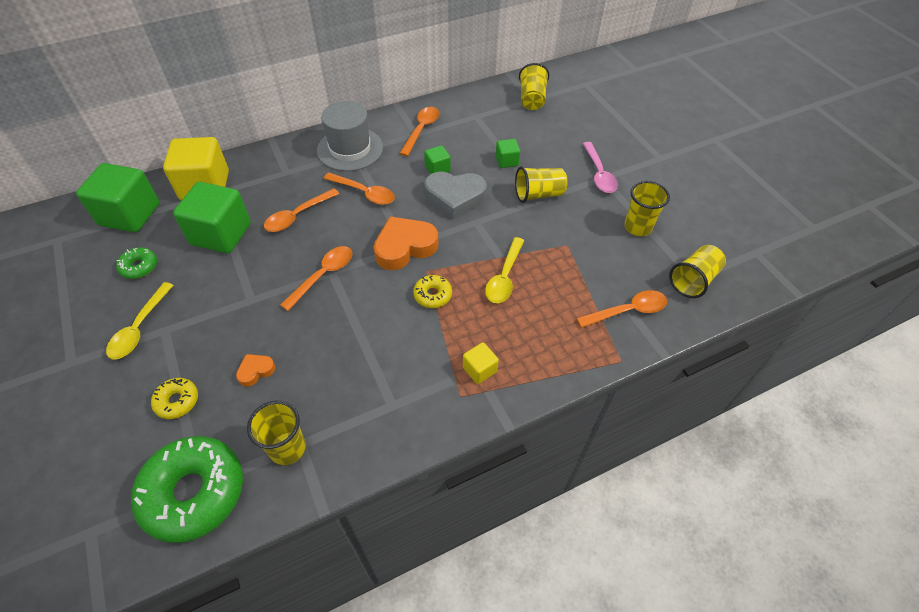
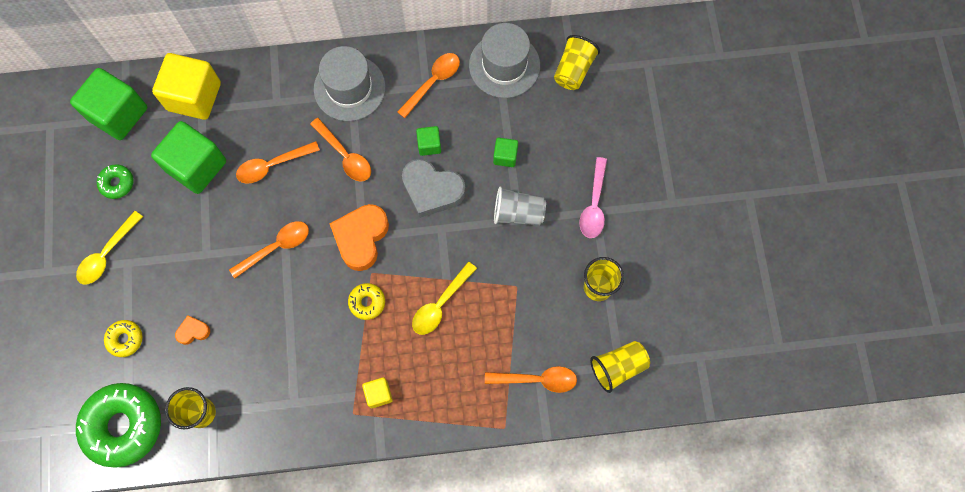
camera: 20 degrees right, 20 degrees up
(405, 247) = (361, 238): orange heart -> orange heart turned 60 degrees counterclockwise
(475, 108) = (504, 65): none -> grey hat
(538, 194) = (518, 213): yellow cup -> grey cup

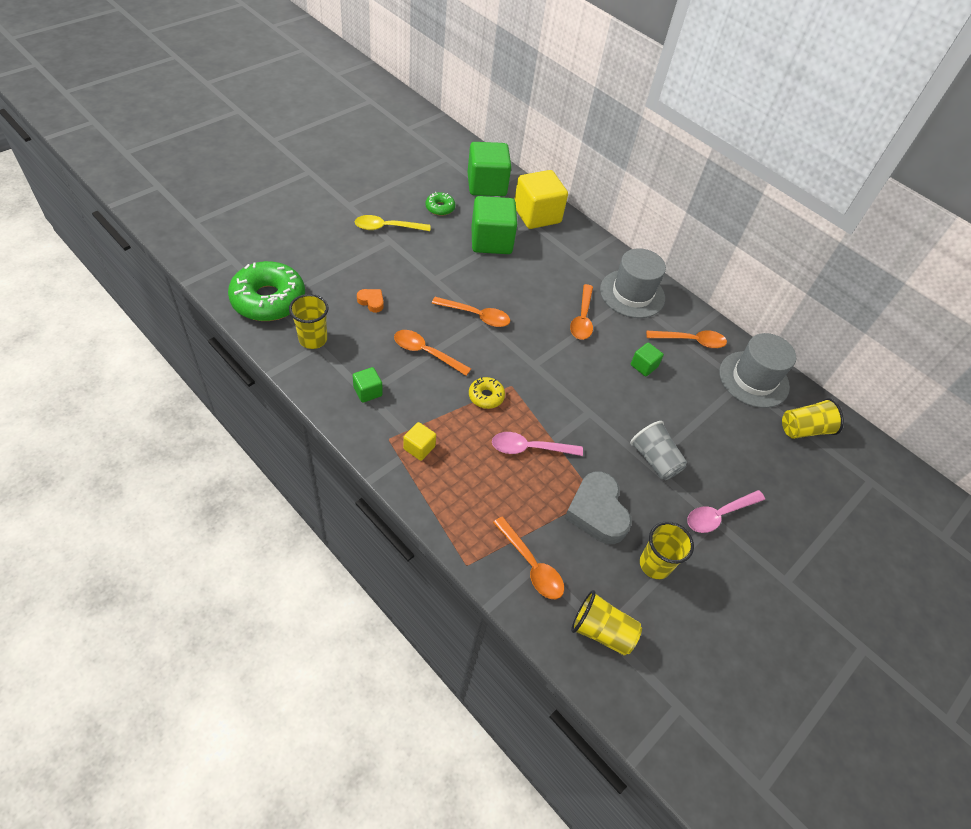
camera: 45 degrees right, 20 degrees down
(125, 339) = (334, 268): yellow donut -> none
(273, 165) = (533, 281): orange spoon -> orange spoon (426, 353)
(361, 238) = (532, 363): orange heart -> none
(432, 190) = (612, 388): grey heart -> grey heart (597, 512)
(440, 304) = (530, 448): yellow spoon -> pink spoon
(505, 156) = (688, 422): green cube -> green cube (368, 391)

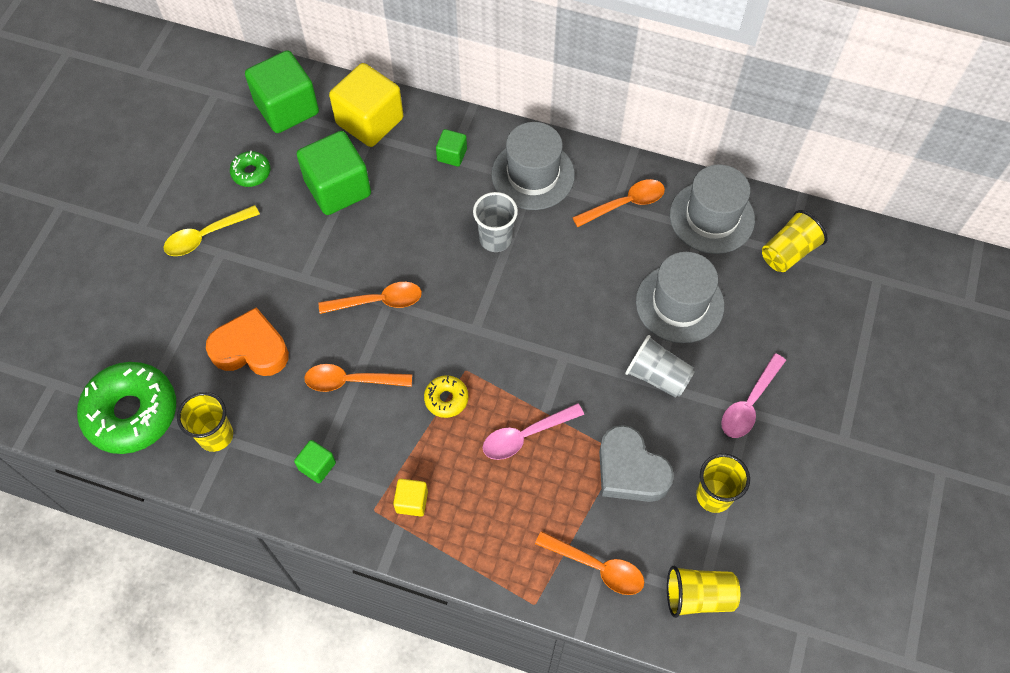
camera: 20 degrees left, 10 degrees up
(371, 302) = (251, 349): orange heart -> orange heart, size x2.06
(582, 318) = (495, 239): orange spoon -> grey cup
(643, 366) = (591, 265): green cube -> green cube (452, 155)
(698, 421) = (679, 303): none -> grey hat

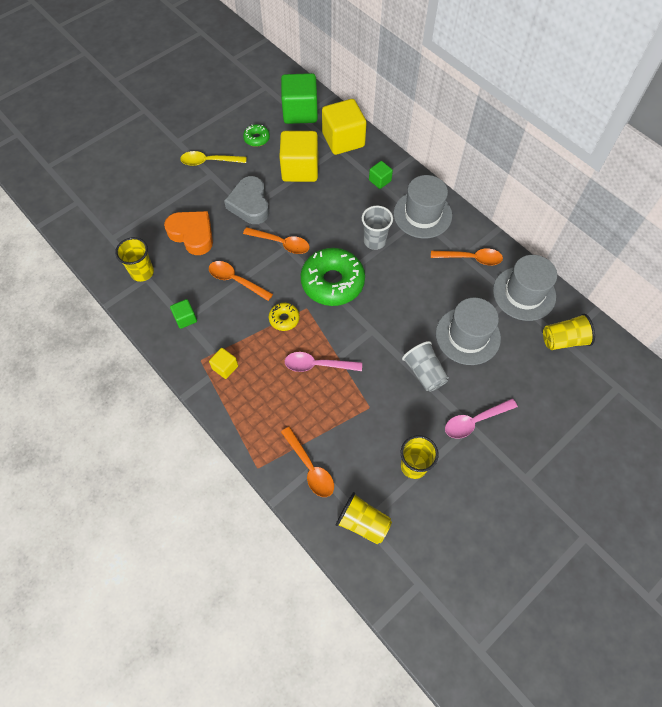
camera: 30 degrees right, 0 degrees up
(131, 413) = (107, 237): green donut -> green donut (332, 282)
(338, 188) = (300, 169): green cube -> yellow cube
(630, 470) = (369, 420): grey heart -> grey heart (250, 204)

